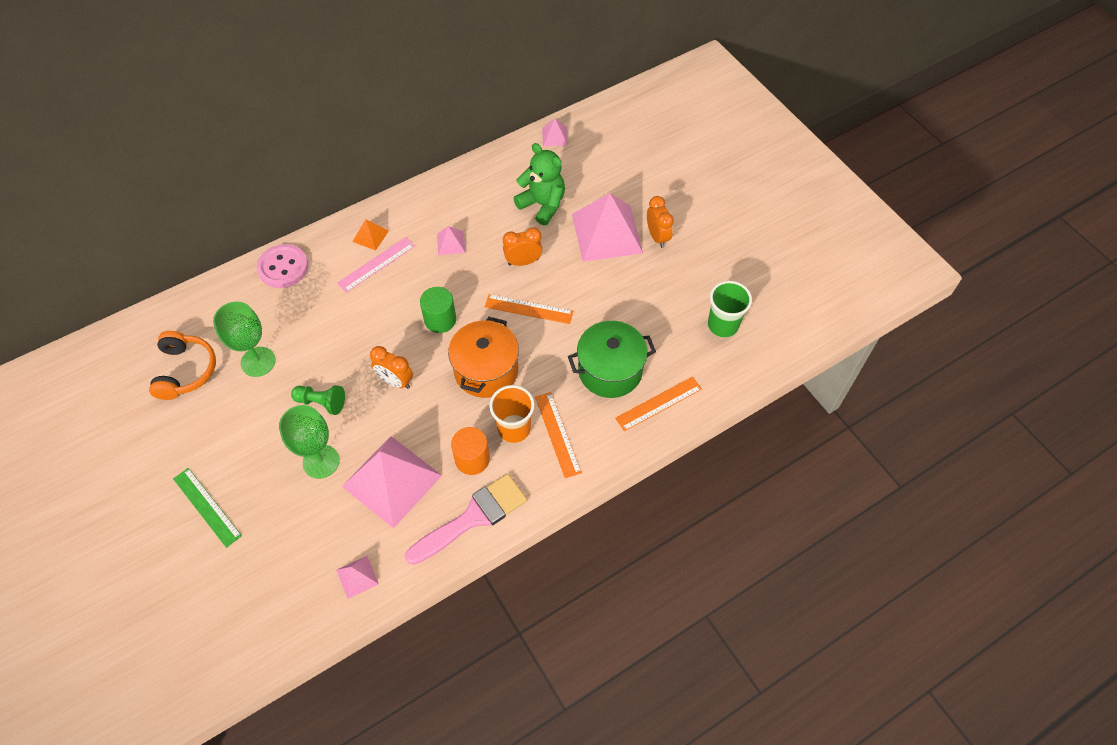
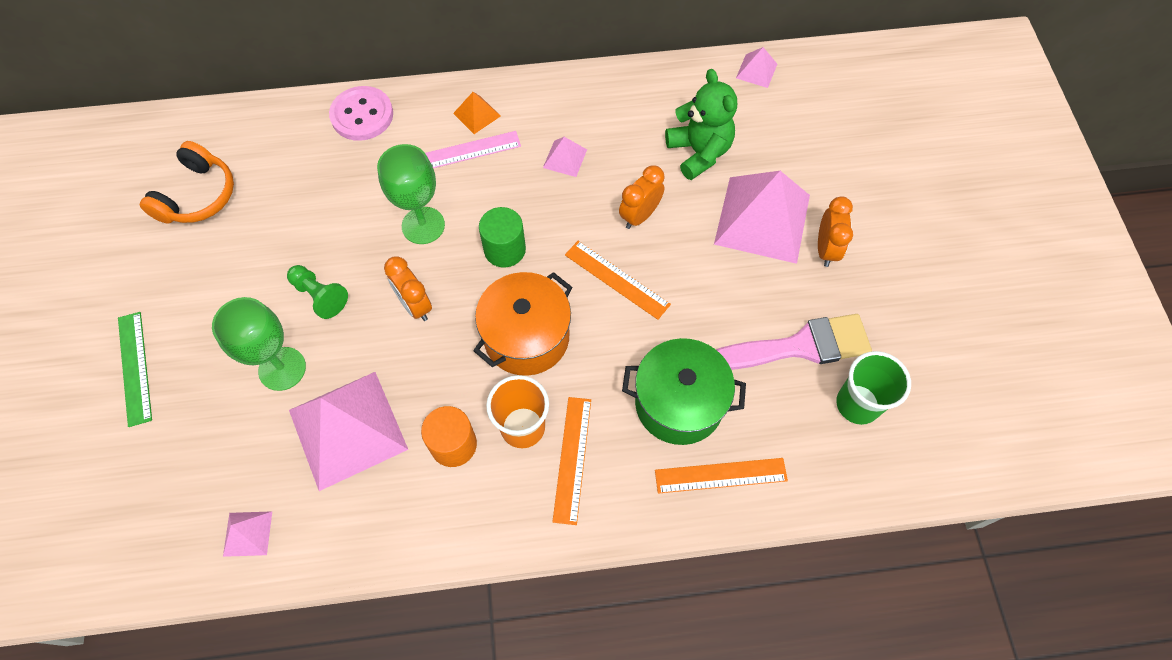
camera: 25 degrees right, 5 degrees up
(258, 362) = (277, 217): green goblet -> green goblet (423, 225)
(472, 518) = (416, 522): pink brush -> pink brush (799, 346)
(523, 262) = (639, 216): orange clock -> orange clock turned 60 degrees counterclockwise

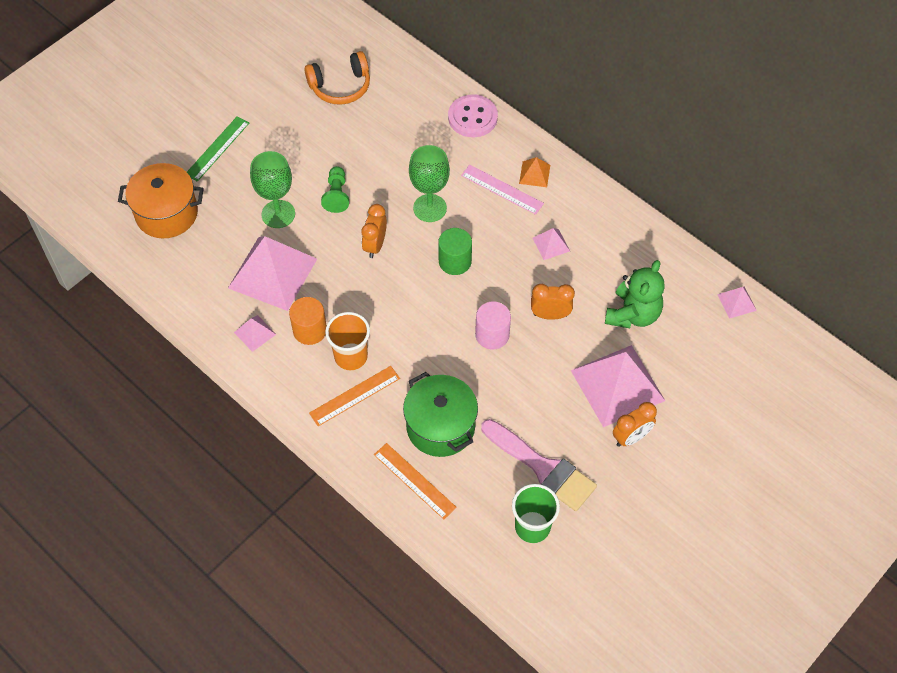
camera: 50 degrees right, 5 degrees down
(248, 533) = (178, 275): pink pyramid -> pink pyramid (255, 333)
(526, 337) = (408, 316): orange pot -> orange pot (166, 213)
(616, 279) = (492, 335): orange ruler -> pink cylinder

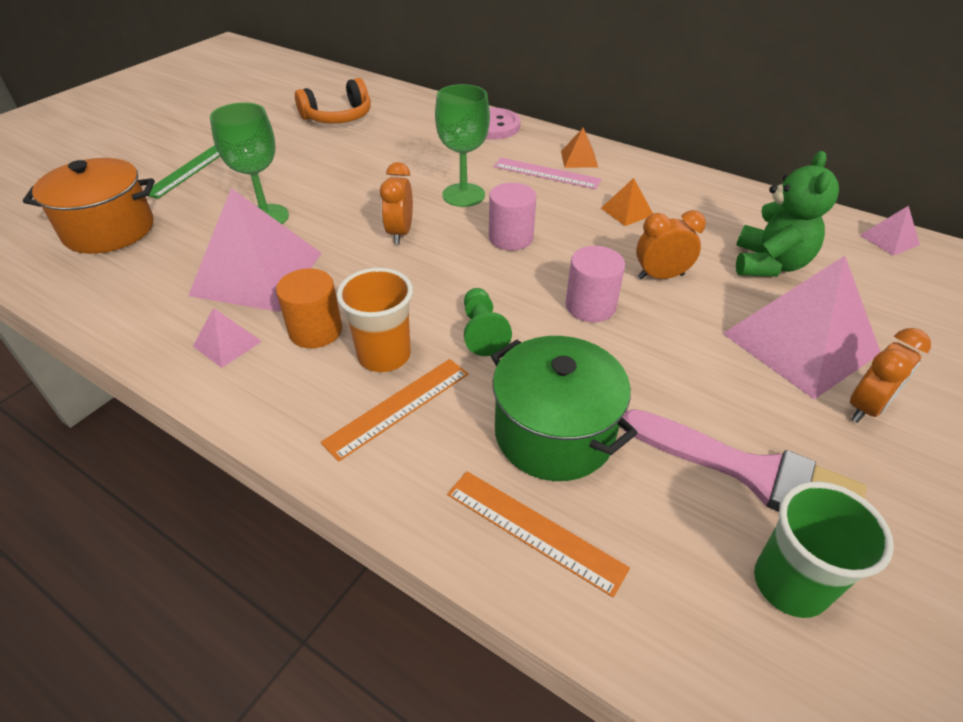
camera: 10 degrees left, 15 degrees down
(336, 195) = (342, 195): green pawn -> green pawn (482, 332)
(455, 261) = (511, 238): green cylinder -> pink cylinder
(551, 244) = (627, 211): pink pyramid -> orange pyramid

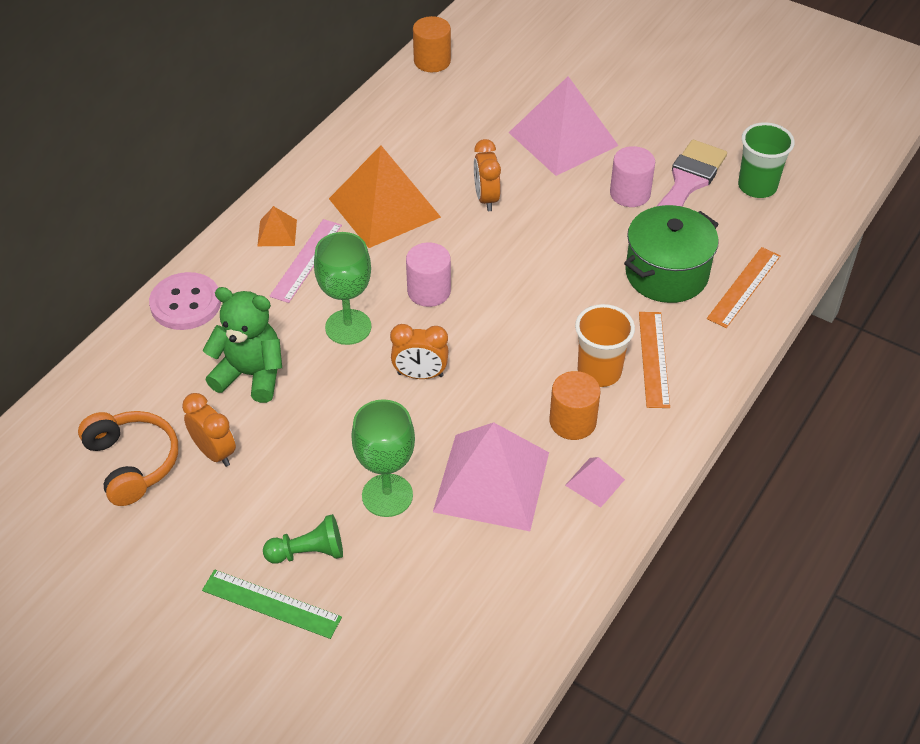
camera: 90 degrees left, 5 degrees up
(109, 230) = (411, 646): orange pot -> none
(398, 407) = (653, 359): orange ruler -> orange ruler turned 45 degrees clockwise
(482, 332) = (565, 311): green pawn -> green pawn (308, 552)
(590, 306) = (528, 244): pink cylinder -> pink cylinder (630, 193)
(627, 211) = (384, 207): orange pyramid -> orange pyramid, size x2.26
(769, 264) = (467, 134): green teddy bear -> green teddy bear (251, 375)
(866, 407) = (623, 124): orange clock -> orange clock (214, 452)
(889, 240) = (432, 61): pink pyramid -> orange cylinder

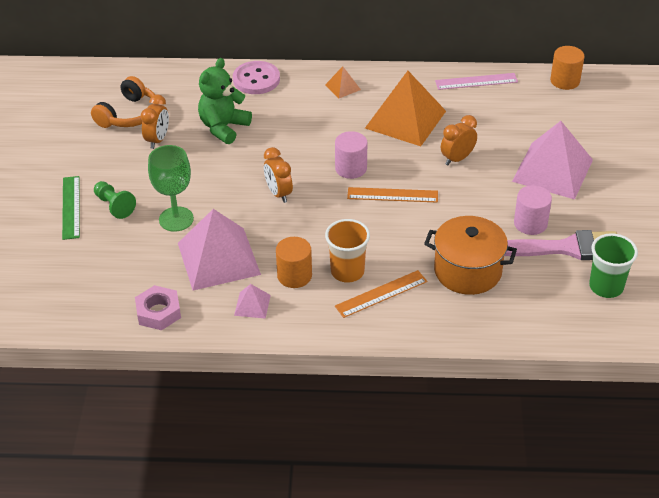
camera: 60 degrees right, 5 degrees down
(251, 375) = (223, 127): green teddy bear -> green teddy bear turned 135 degrees counterclockwise
(306, 260) = (331, 108): pink ruler -> pink ruler (476, 81)
(348, 327) = (292, 148): green goblet -> none
(545, 582) = (158, 312): none -> pink nut
(666, 274) = (467, 271): green pot -> orange pot
(744, 287) = (492, 315): orange ruler -> orange ruler (392, 195)

